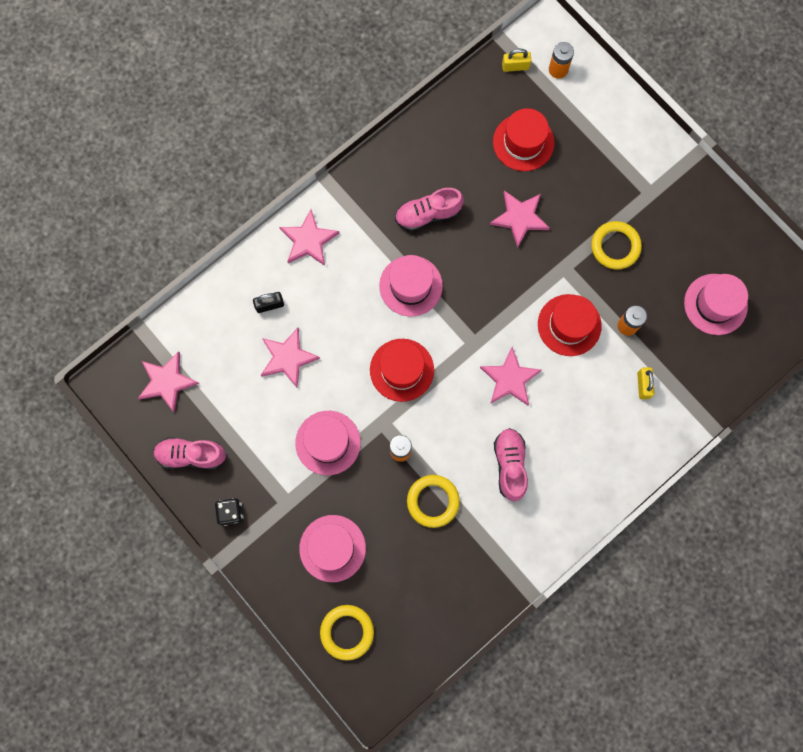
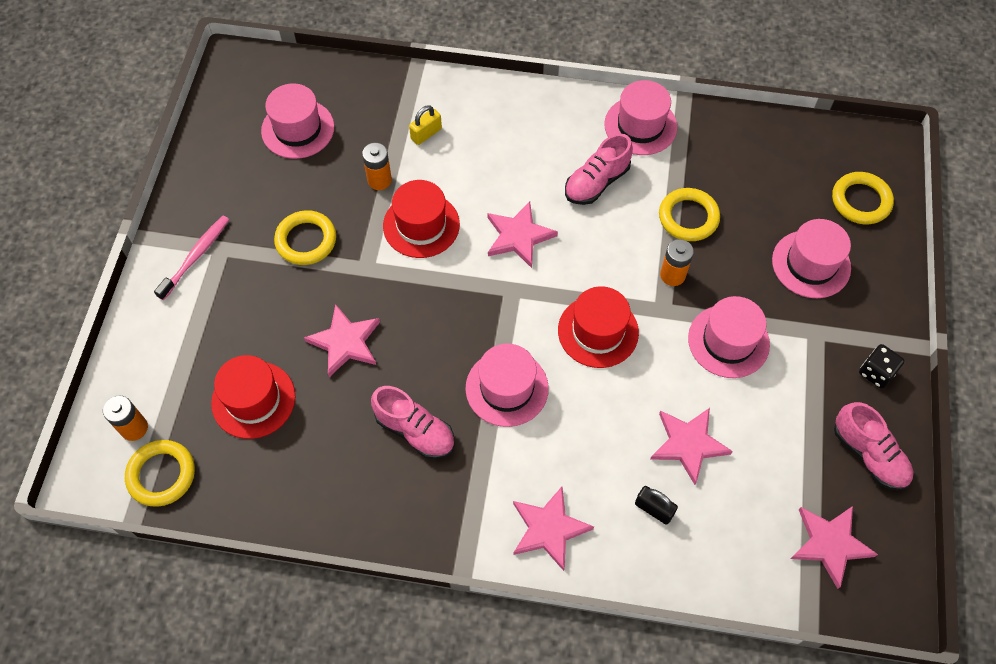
camera: 130 degrees left, 15 degrees down
(515, 66) = (161, 475): yellow padlock -> yellow ring
(531, 538) = (640, 126): none -> pink hat
(656, 174) = (196, 256): none -> pink toothbrush

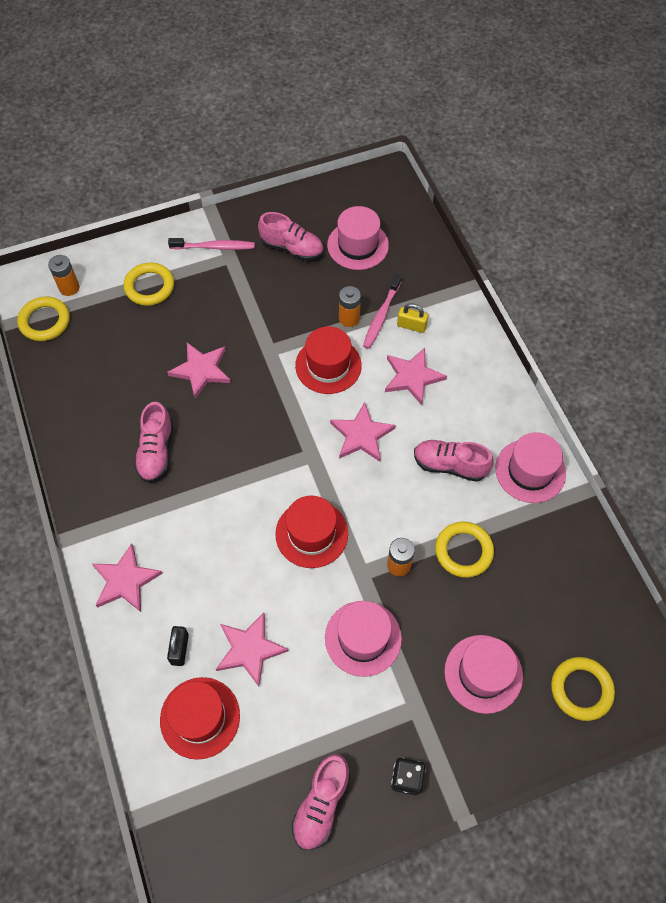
camera: 60 degrees right, 0 degrees up
(253, 400) = (126, 341): red hat -> red hat (200, 717)
(255, 186) = (292, 248): none -> pink shoe
(306, 240) = (268, 302): yellow ring -> yellow ring (149, 287)
(396, 152) = (381, 316): none -> pink toothbrush
(507, 388) = (224, 494): pink hat -> none
(830, 544) = (220, 805): pink star -> pink star (412, 377)

